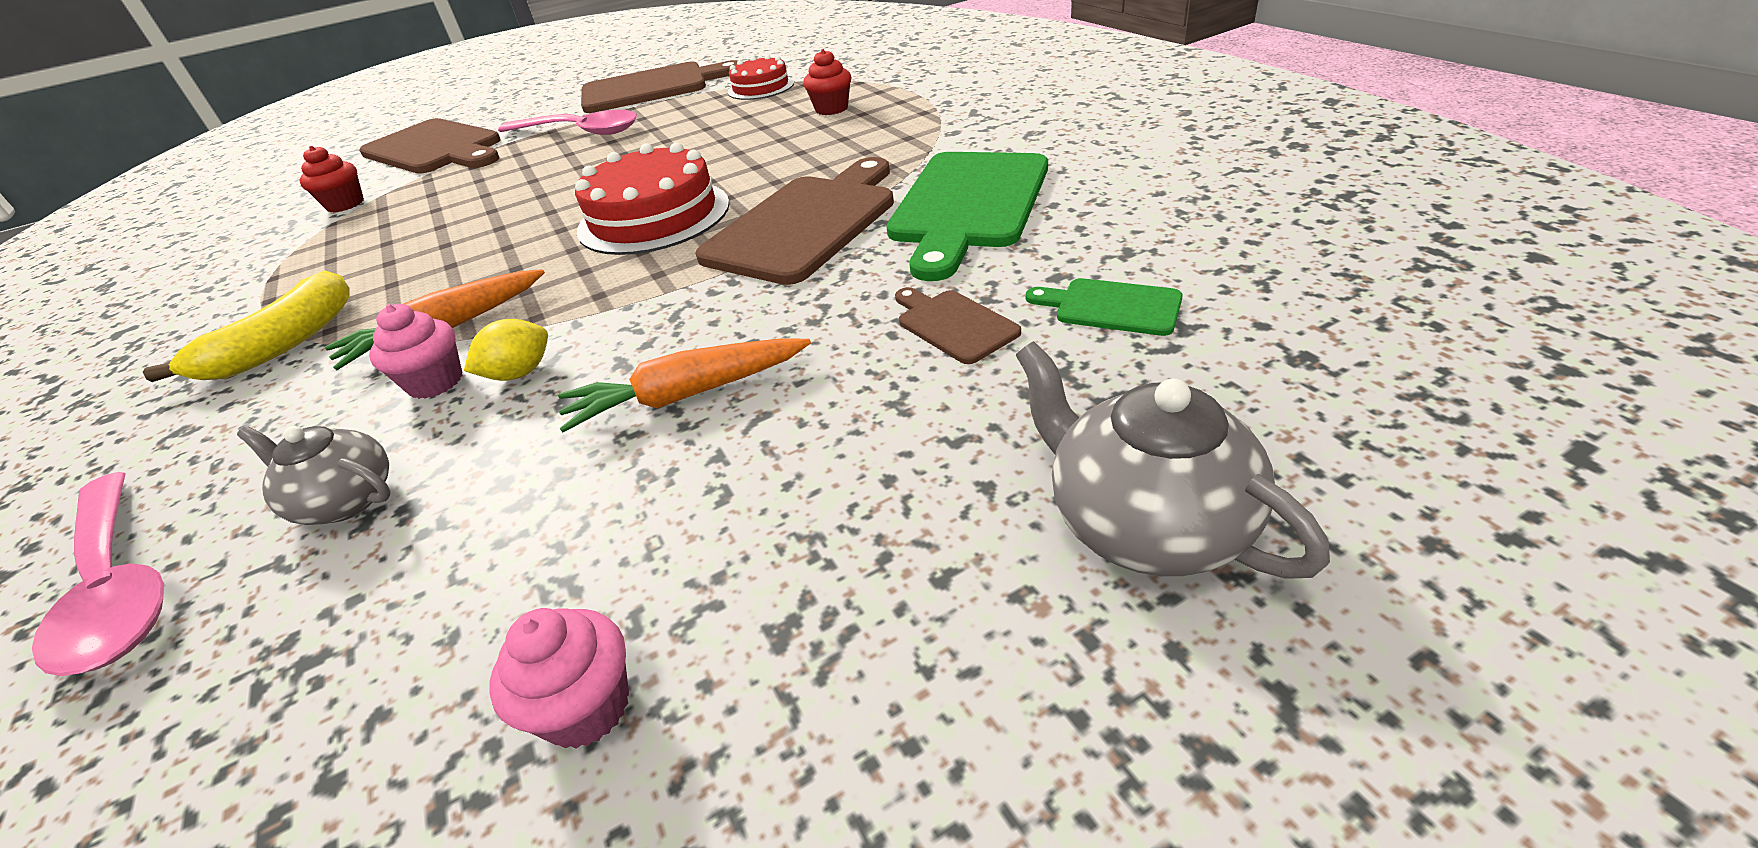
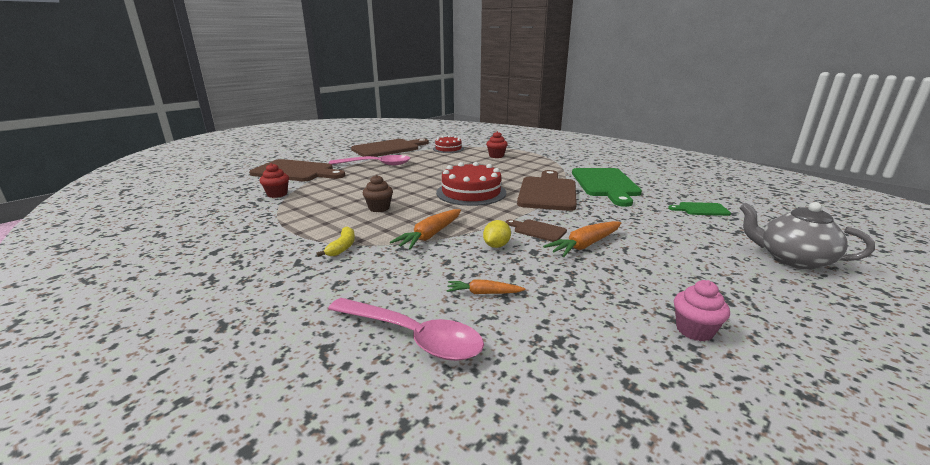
camera: 25 degrees left, 15 degrees down
(283, 344) = (342, 247): yellow banana -> yellow banana, size x0.59
(345, 500) = (484, 293): grey teapot -> orange carrot
(435, 382) = (458, 252): pink cupcake -> none
(450, 250) = (379, 208): none -> brown cupcake
(953, 324) = (655, 217): brown cutting board -> brown cutting board (537, 230)

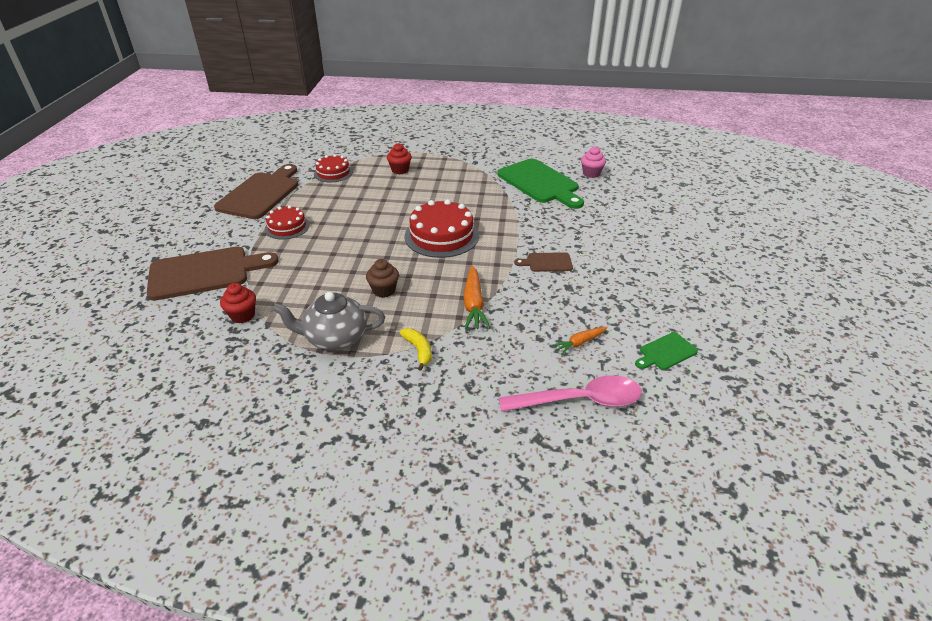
camera: 35 degrees left, 15 degrees up
(376, 164) = (287, 227): pink spoon -> red cake
(496, 246) = (536, 293): yellow lemon -> none
(547, 192) = (506, 211): brown cutting board -> none
(585, 245) = (595, 265): orange carrot -> none
(694, 330) = (717, 312): pink cupcake -> pink cupcake (591, 173)
(701, 209) = (632, 192): green cutting board -> green cutting board (666, 352)
(792, 259) = (719, 226): grey teapot -> grey teapot (335, 338)

